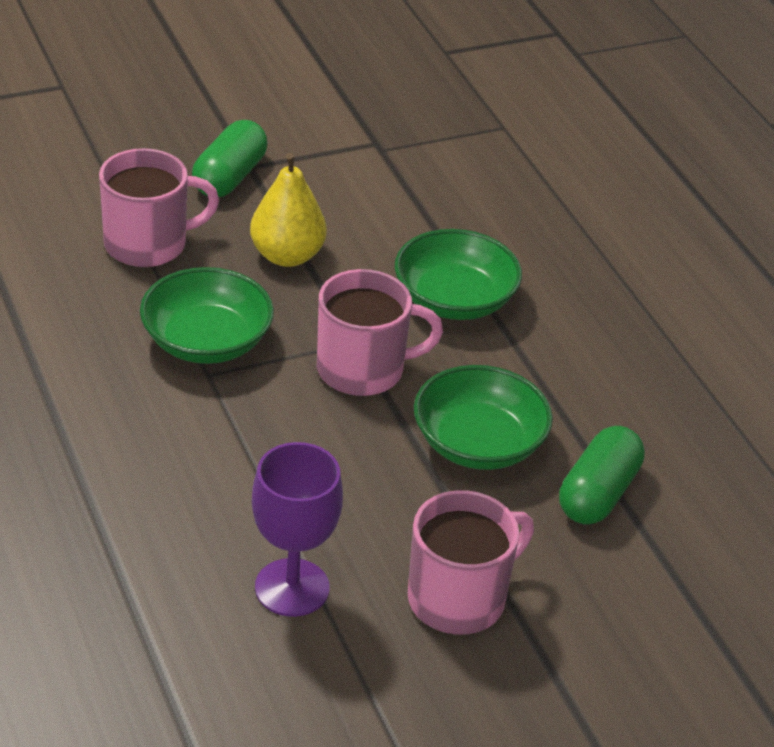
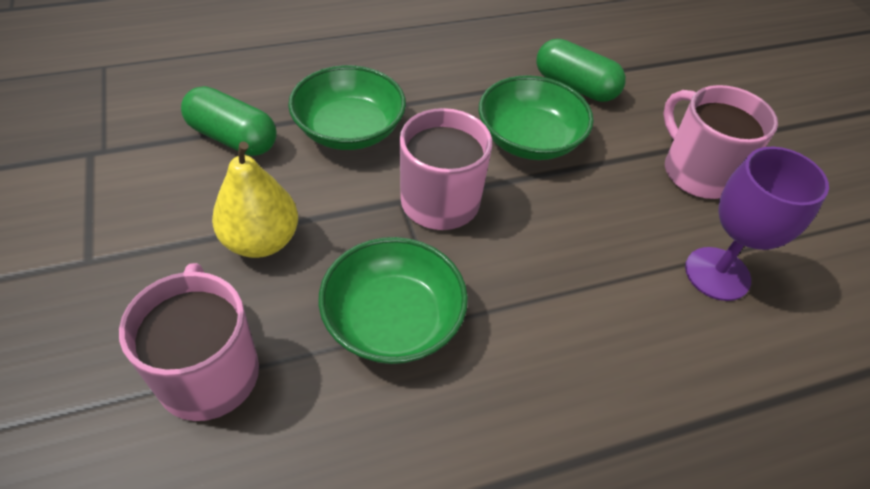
camera: 85 degrees left, 10 degrees up
(229, 177) = (102, 281): green capsule -> green capsule (233, 138)

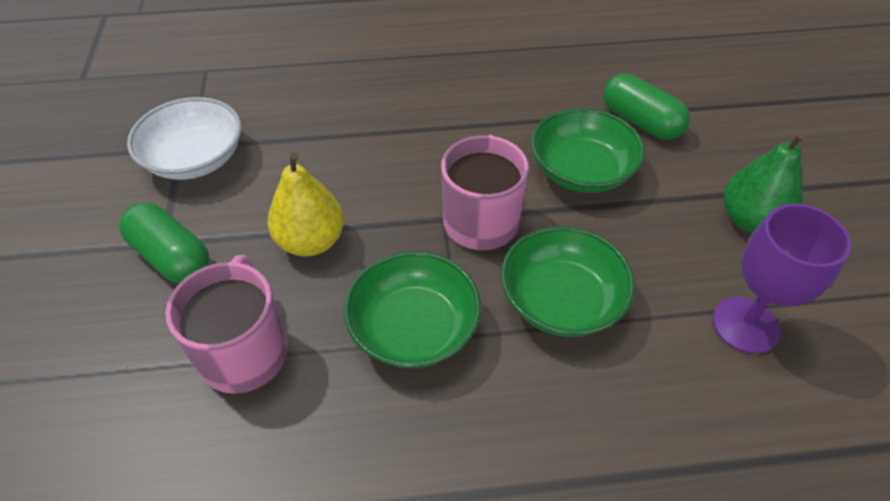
camera: 15 degrees right, 0 degrees up
(109, 164) = (195, 159): none -> white bowl
(233, 138) = (304, 144): green capsule -> green capsule (172, 257)
(349, 130) = (410, 146): green bowl -> green bowl (561, 300)
(698, 172) = (750, 220): pink mug -> green pear

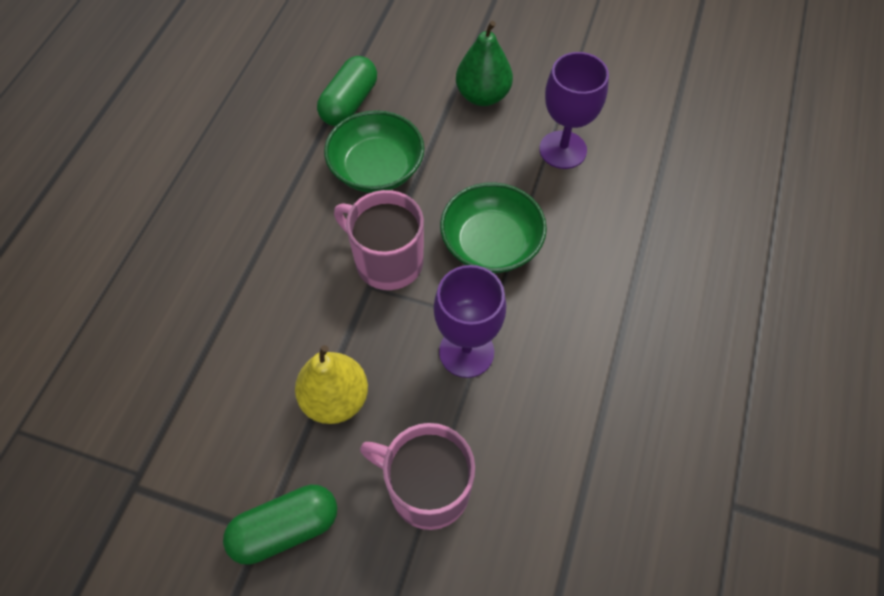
camera: 65 degrees left, 10 degrees up
(195, 159) = (160, 476): white bowl -> none
(414, 328) = (466, 352): green bowl -> purple goblet
(640, 122) = (349, 103): green capsule -> green capsule turned 45 degrees counterclockwise

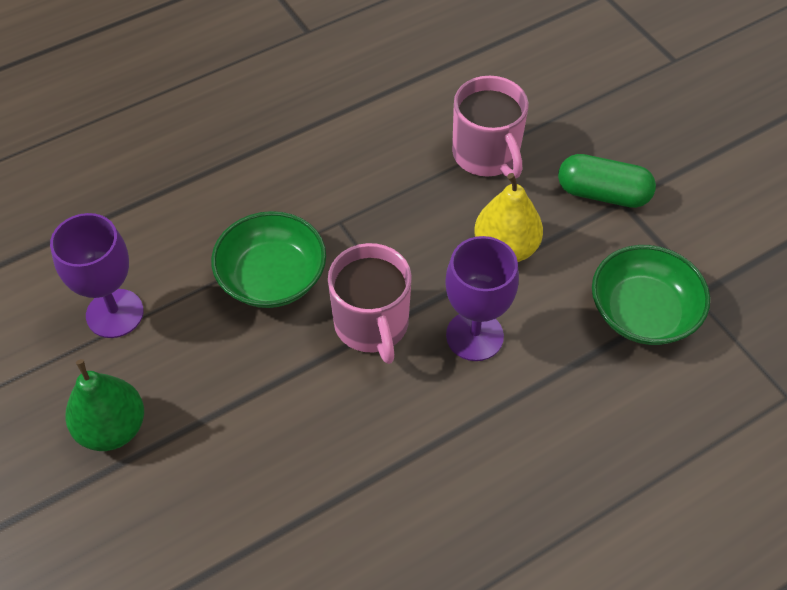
camera: 140 degrees left, 5 degrees down
(349, 103) = (250, 528): green capsule -> none
(376, 168) = (297, 423): green bowl -> green bowl (643, 312)
(466, 352) = (378, 213): purple goblet -> purple goblet (474, 336)

